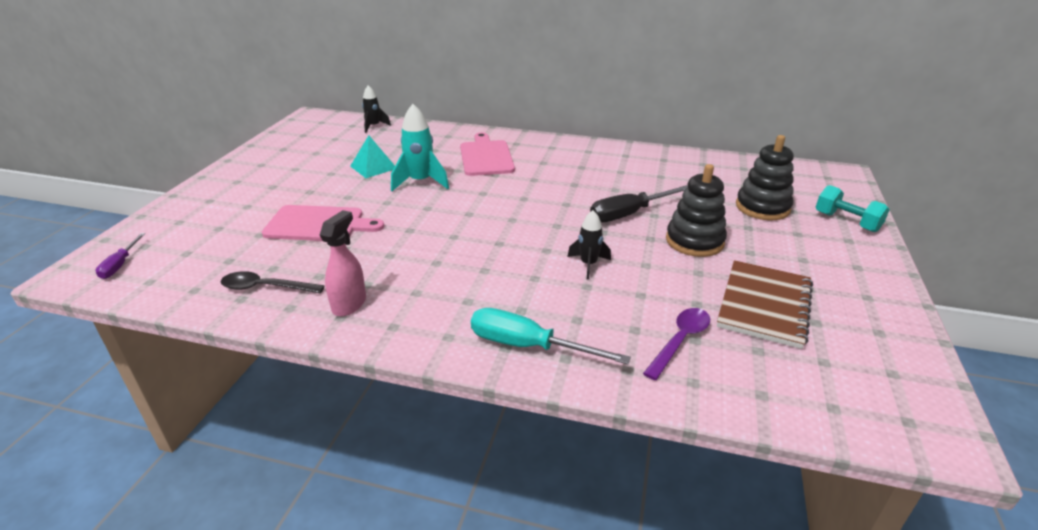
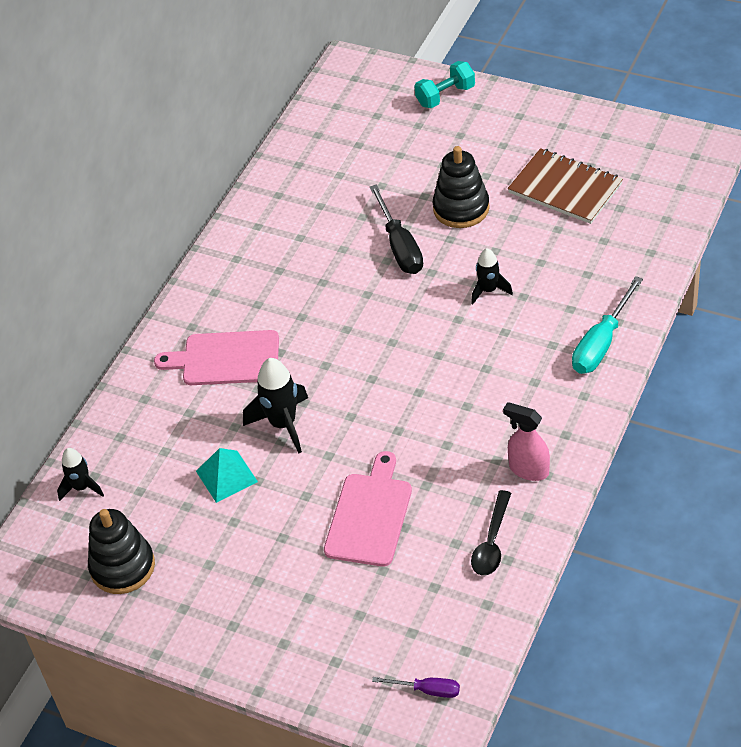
camera: 75 degrees left, 15 degrees up
(421, 182) = (283, 424): turquoise rocket -> black rocket
(680, 340) = (604, 249): purple spoon -> none
(762, 207) = (407, 144): black stacking toy -> black stacking toy (122, 567)

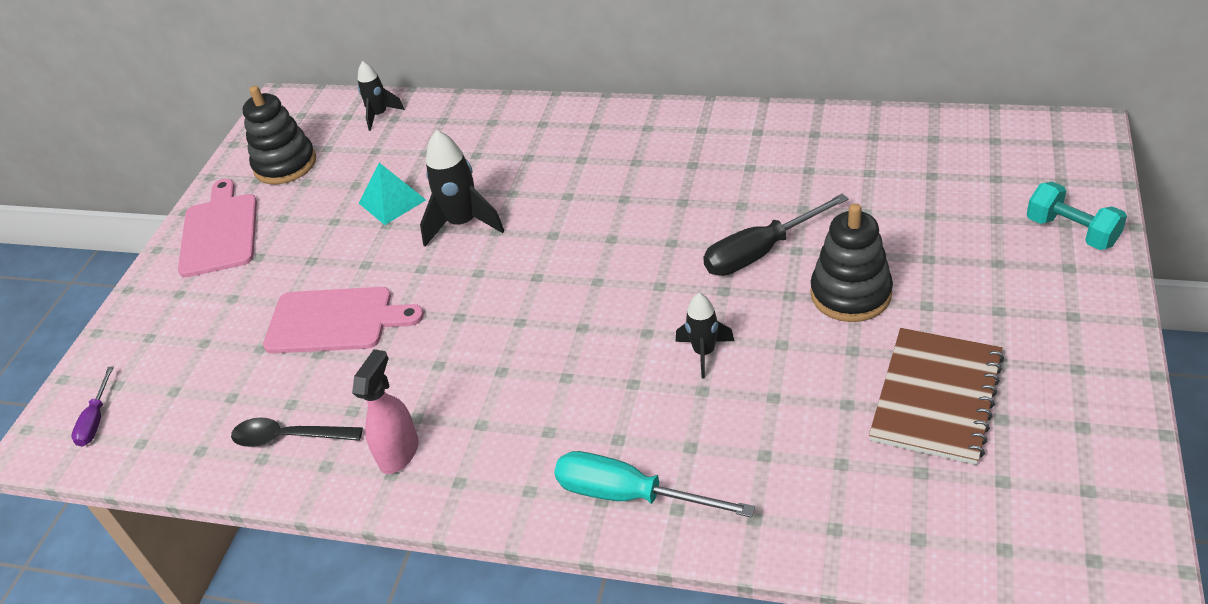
camera: 80 degrees right, 5 degrees down
(226, 359) = (551, 160): pink cutting board -> pink cutting board (219, 232)

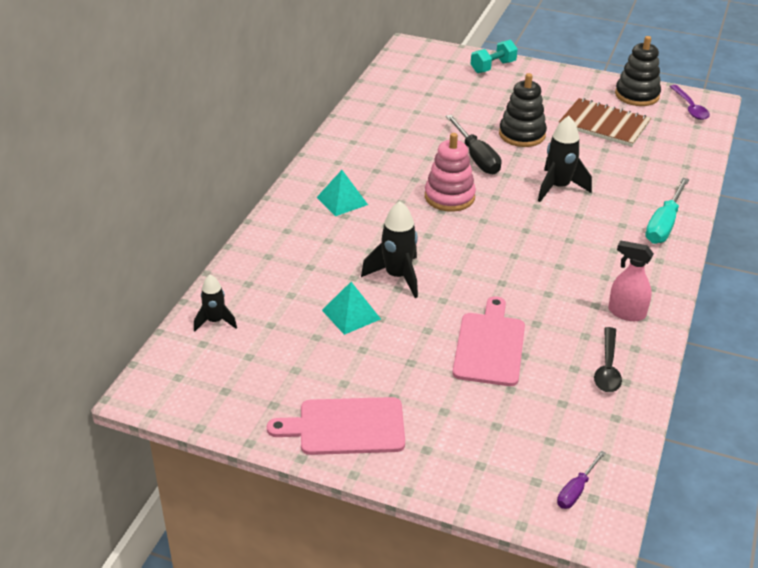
camera: 90 degrees left, 5 degrees down
(96, 420) = (576, 490): purple screwdriver -> purple screwdriver turned 120 degrees clockwise
(285, 164) = (260, 385): black stacking toy -> black stacking toy (637, 95)
(613, 151) = (342, 200): none -> turquoise pyramid
(646, 241) = (449, 197): none -> pink stacking toy
(704, 353) = (558, 187): black rocket -> black rocket, size x1.60
(1081, 537) = (690, 108): none -> purple spoon

